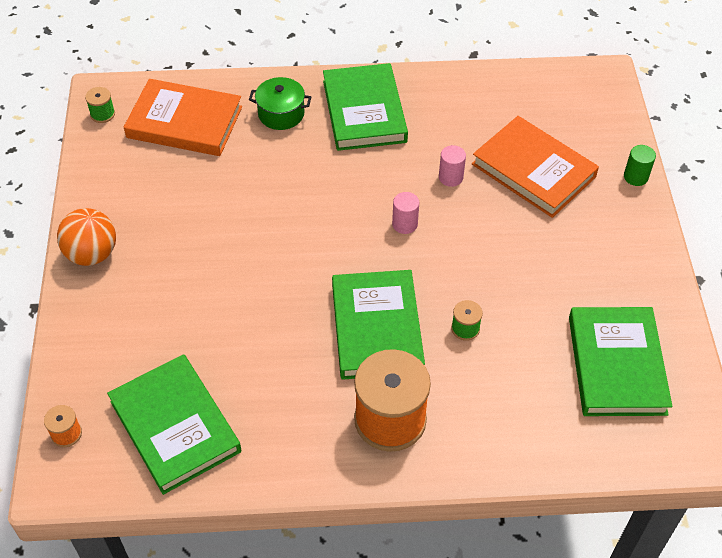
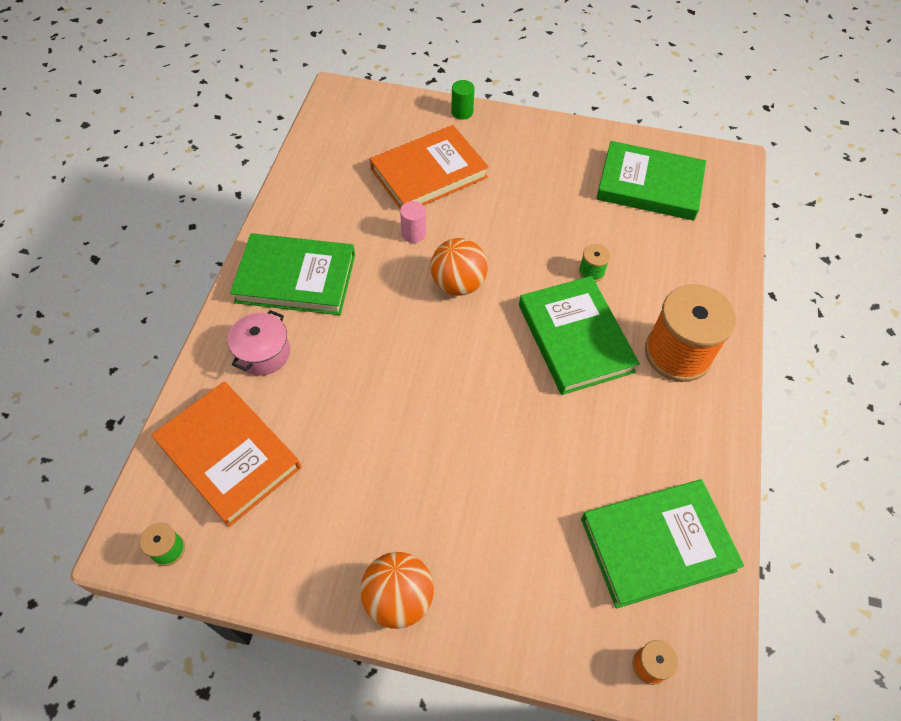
camera: 75 degrees left, 5 degrees up
(184, 122) = (229, 455): orange book -> orange book turned 75 degrees counterclockwise
(281, 114) = (263, 353): green pot -> pink pot
(376, 328) = (575, 338): green book -> green book turned 60 degrees clockwise
(405, 224) = (458, 284): pink cylinder -> orange ball

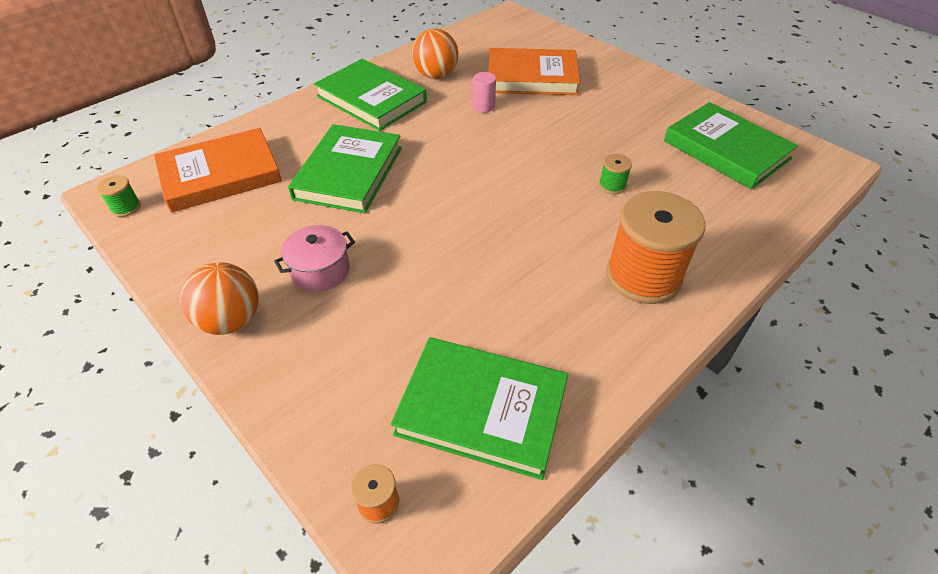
camera: 35 degrees right, 10 degrees down
(229, 455) = (220, 175): orange book -> orange book turned 75 degrees clockwise
(263, 353) = (304, 130): pink pot -> pink pot (320, 270)
(458, 284) = (487, 148): orange ball -> orange ball (436, 75)
(462, 112) = (595, 52): green cylinder -> none
(575, 338) = (552, 222): green book -> green book (348, 173)

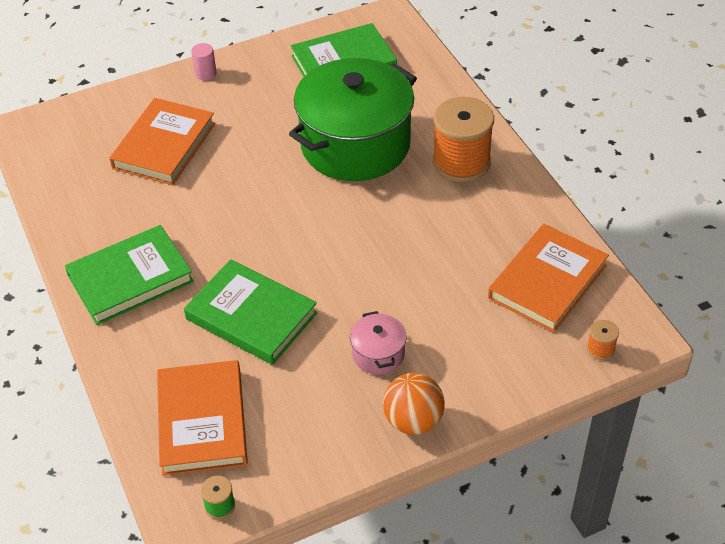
camera: 70 degrees left, 0 degrees up
(436, 75) = (115, 217): orange ball -> none
(482, 409) = (547, 282): green book -> orange book
(483, 106) = (195, 194): pink cylinder -> pink cylinder (205, 73)
(612, 185) = (355, 144): green spool -> green pot

